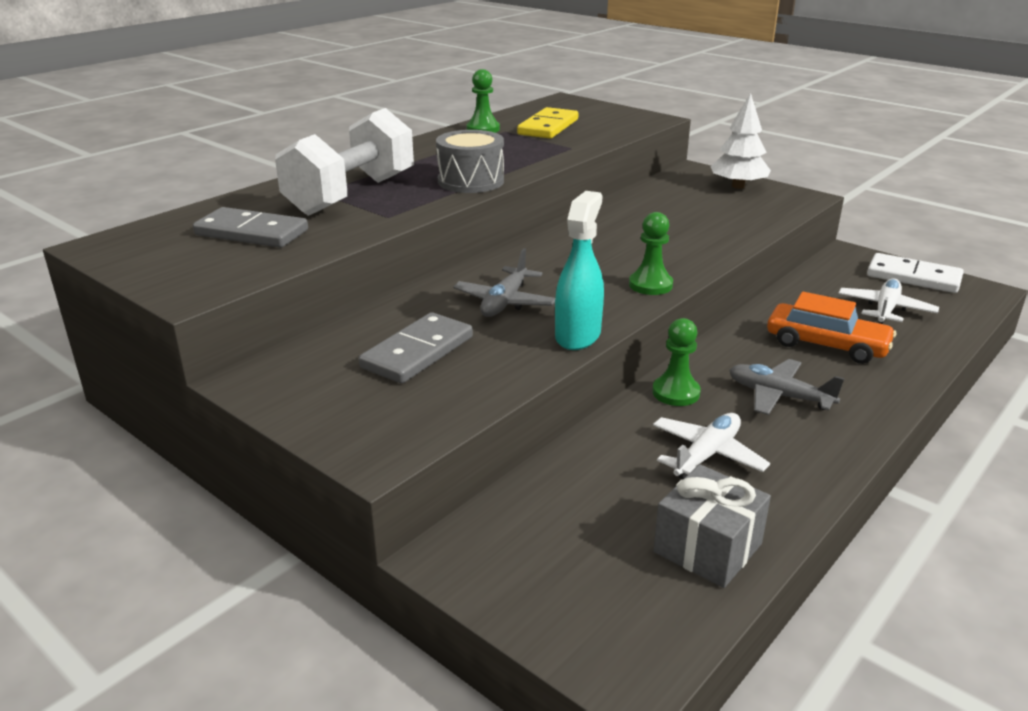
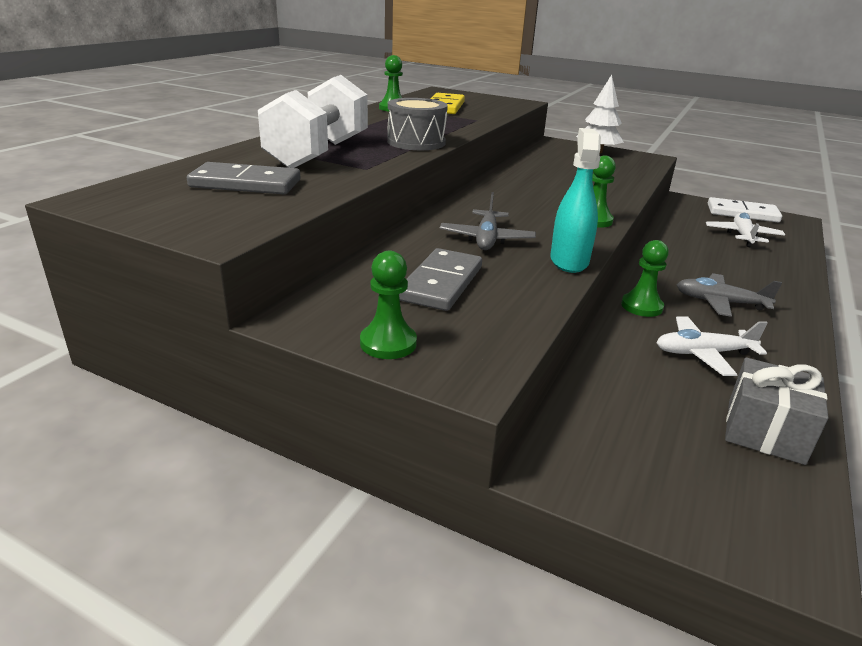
camera: 15 degrees left, 0 degrees up
(321, 412) = (388, 343): none -> green pawn
(706, 455) = (703, 353): white plane -> white plane turned 120 degrees counterclockwise
(826, 345) = (723, 262): orange car -> none

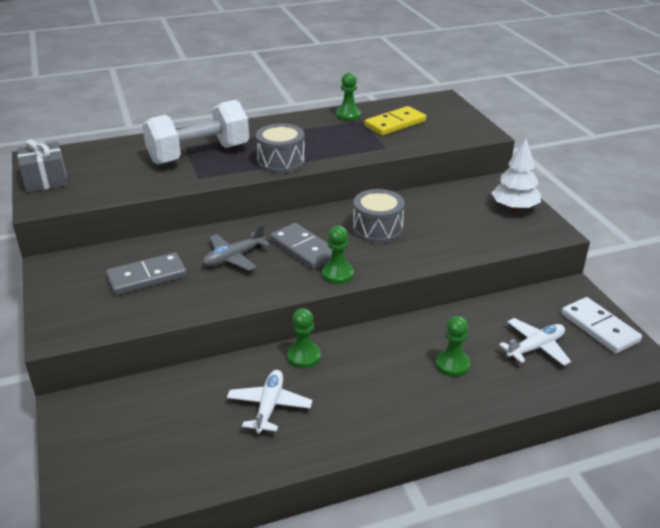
camera: 45 degrees right, 5 degrees up
(246, 184) = (115, 169): grey domino -> grey domino (304, 249)
(388, 343) = (60, 298): green pawn -> green pawn (452, 364)
(547, 186) = (377, 229): none -> grey drum
(569, 261) = (245, 297): turquoise spray bottle -> none
(703, 353) = (269, 406): white plane -> white plane turned 60 degrees clockwise
(720, 302) = (366, 385): grey plane -> none
(765, 431) = (198, 464): grey gift -> grey gift (45, 180)

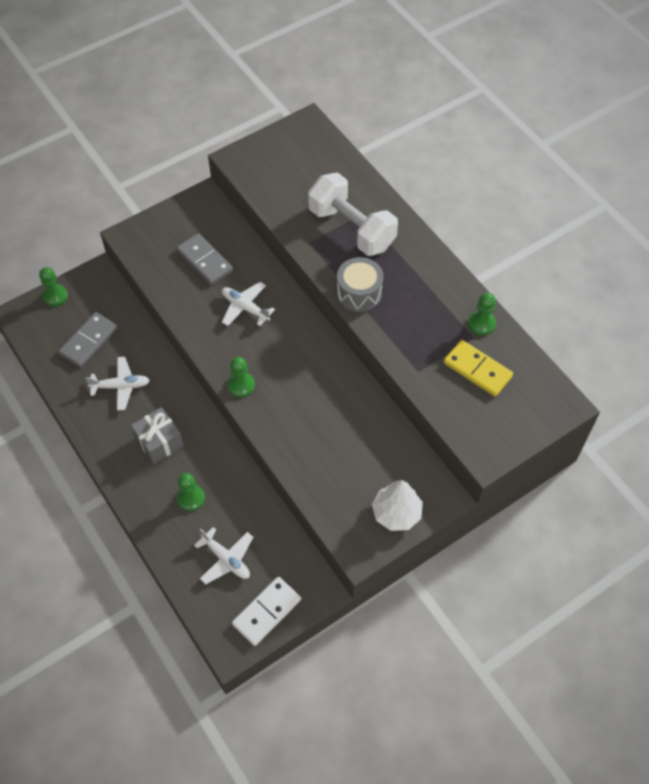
camera: 75 degrees right, 25 degrees up
(45, 180) = (273, 145): grey gift -> grey gift (159, 442)
(234, 257) = (245, 308): grey plane -> white plane
(304, 249) = (271, 352): grey domino -> grey domino (89, 341)
(304, 356) = (177, 394): green pawn -> green pawn (55, 296)
(377, 229) = (319, 401): grey drum -> none

